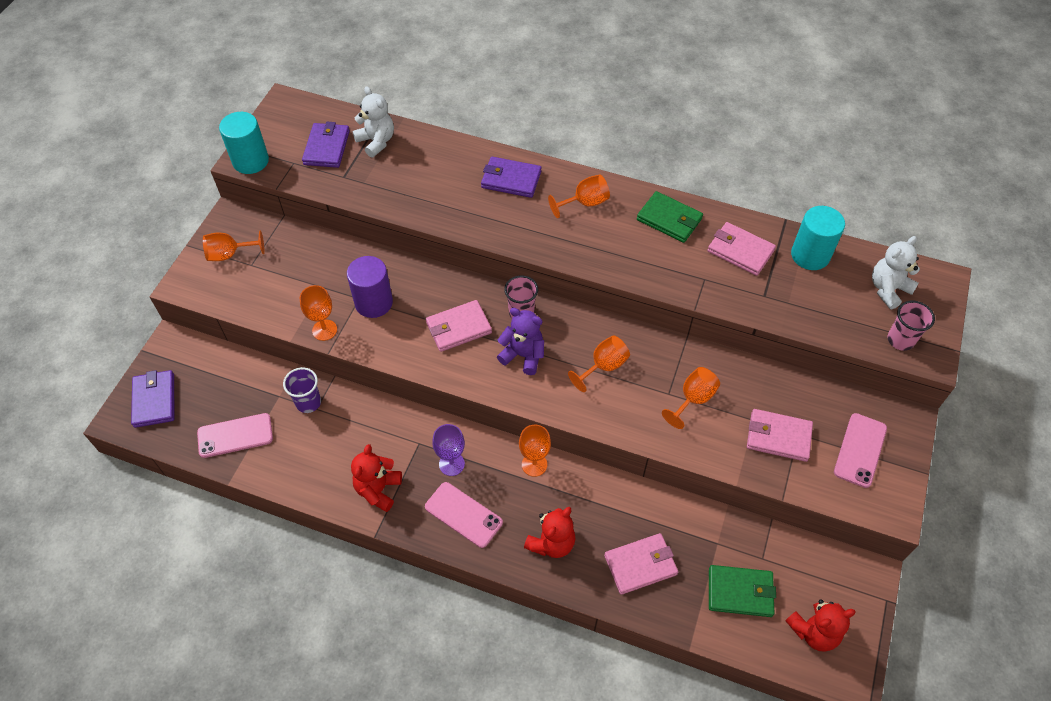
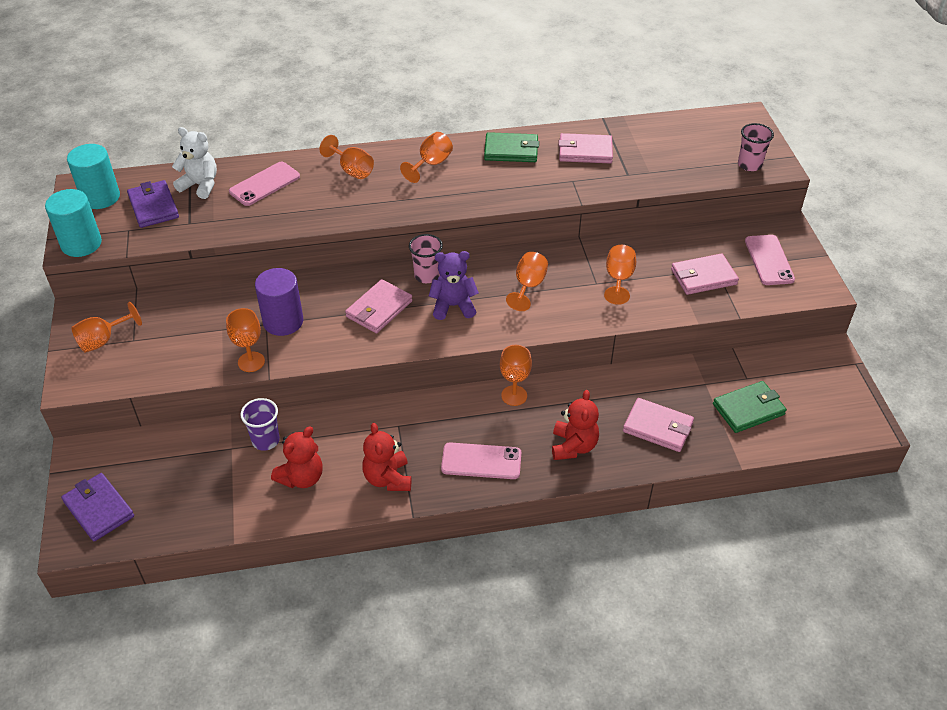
camera: 30 degrees left, 10 degrees down
(235, 436) = (210, 500): pink phone -> pink phone (265, 184)
(451, 464) = (440, 428): purple goblet -> none
(511, 179) = (352, 170): purple wallet -> orange goblet
(640, 565) = (658, 427): pink wallet -> pink wallet turned 75 degrees clockwise
(810, 255) = (640, 135): turquoise cylinder -> turquoise cylinder (101, 197)
(813, 631) = (821, 409): red teddy bear -> red teddy bear (302, 477)
(888, 289) = (714, 136): white teddy bear -> none

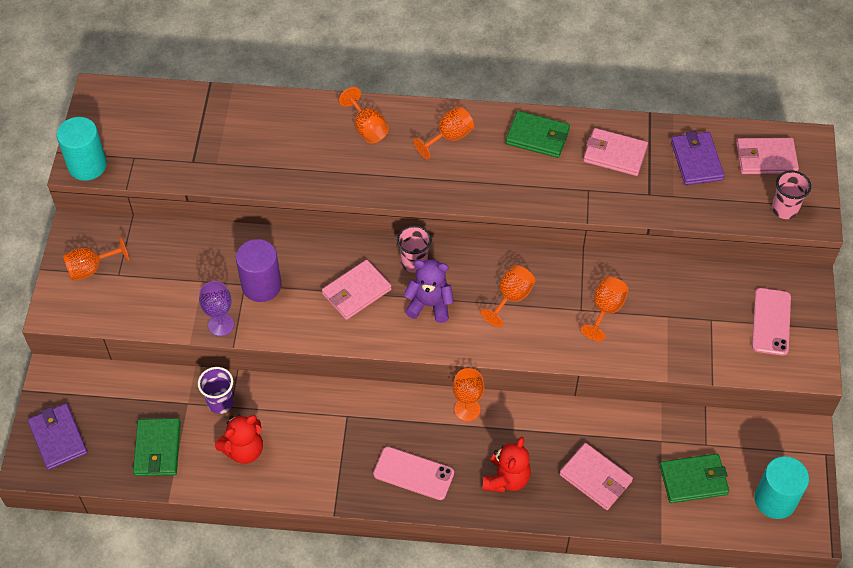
camera: 15 degrees right, 10 degrees up
(101, 197) = (115, 111): turquoise cylinder -> turquoise cylinder (775, 500)
(153, 207) = (163, 134): purple wallet -> purple wallet (696, 160)
(200, 185) = (213, 116): white teddy bear -> none
(210, 496) = (157, 449): none -> green wallet
(251, 362) = (221, 325): orange goblet -> purple goblet
(265, 184) = (276, 128): pink phone -> none
(388, 478) = (322, 470): red teddy bear -> none
(703, 277) = (694, 327): pink wallet -> pink wallet (766, 158)

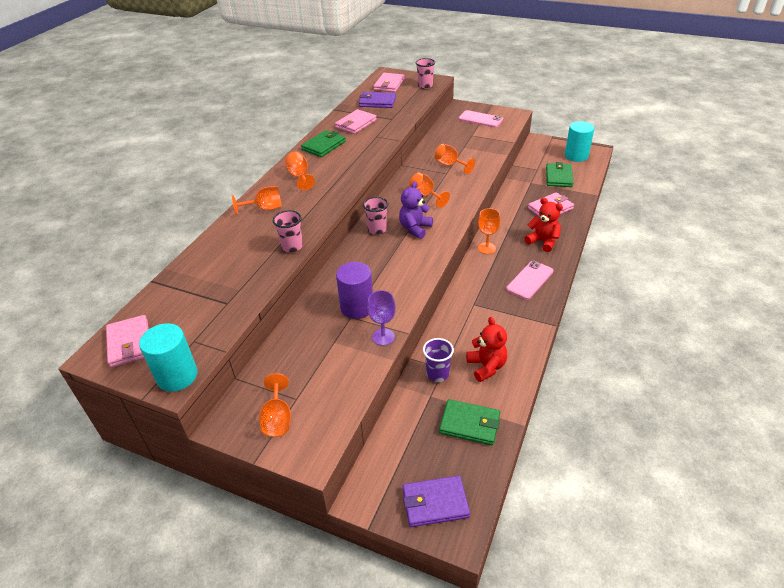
camera: 70 degrees left, 15 degrees down
(301, 183) = (292, 246): none -> pink cup
(356, 292) = (388, 259): pink wallet -> pink wallet (129, 343)

